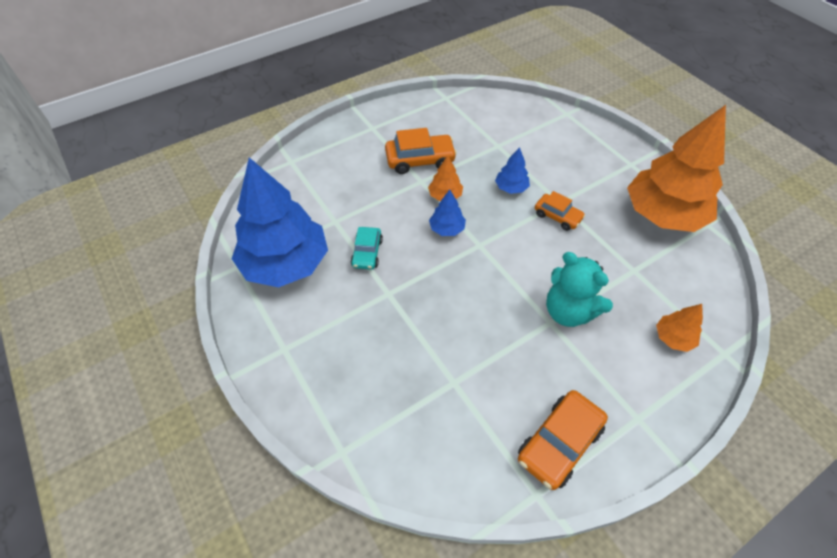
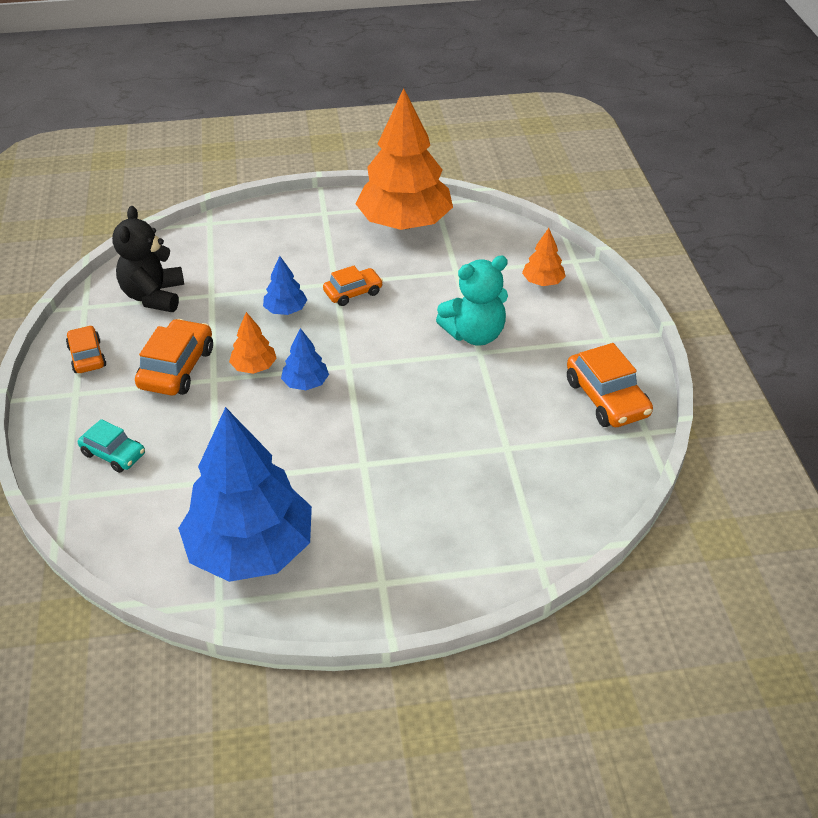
camera: 65 degrees left, 10 degrees down
(367, 253) = (290, 464): turquoise car -> turquoise car (113, 454)
(405, 118) = (87, 356): none -> orange car
(476, 121) = (154, 296): none -> black teddy bear

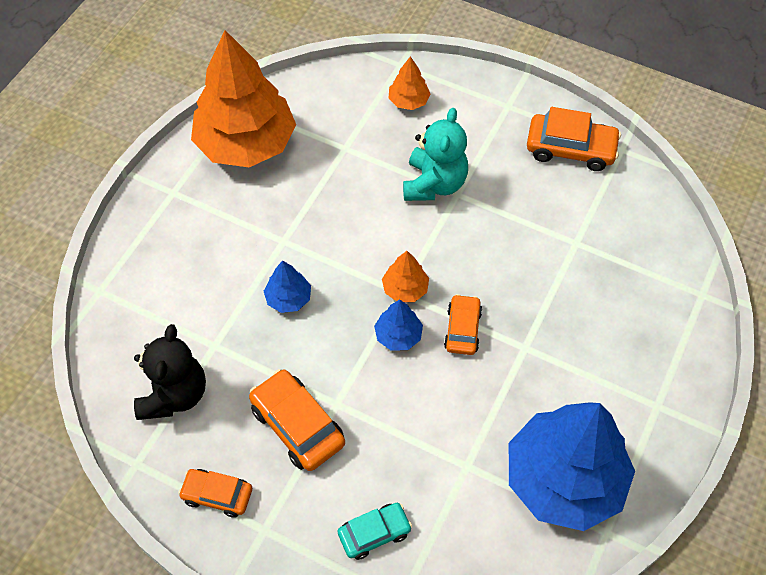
camera: 55 degrees left, 15 degrees up
(154, 296) = (174, 394): black teddy bear -> black teddy bear turned 120 degrees counterclockwise
(254, 367) = (345, 363): orange tree -> orange tree (405, 289)
(353, 292) = (308, 235): orange car -> orange car (462, 329)

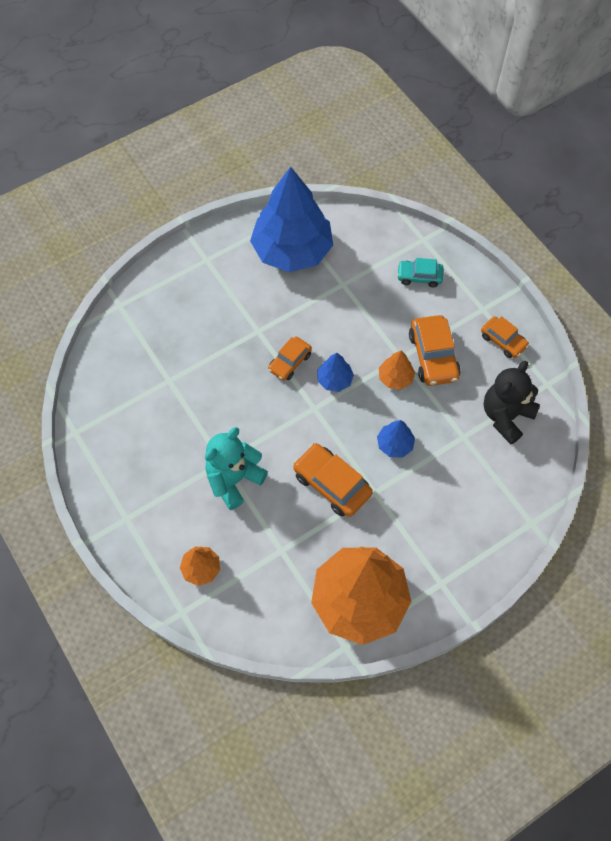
camera: 150 degrees left, 5 degrees up
(405, 289) = (309, 409): orange tree -> orange tree (395, 378)
(570, 149) = (111, 453): orange car -> orange car (332, 484)

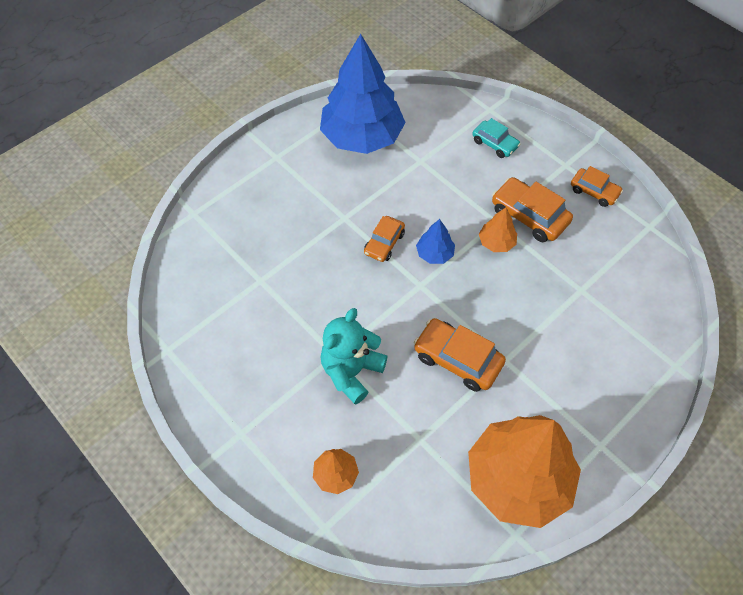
camera: 10 degrees left, 5 degrees down
(395, 444) = (513, 308): blue tree -> none
(419, 277) = (495, 144): turquoise car -> turquoise car turned 135 degrees counterclockwise
(433, 356) = (529, 216): orange car -> orange car turned 150 degrees clockwise
(505, 416) = (618, 263): black teddy bear -> none

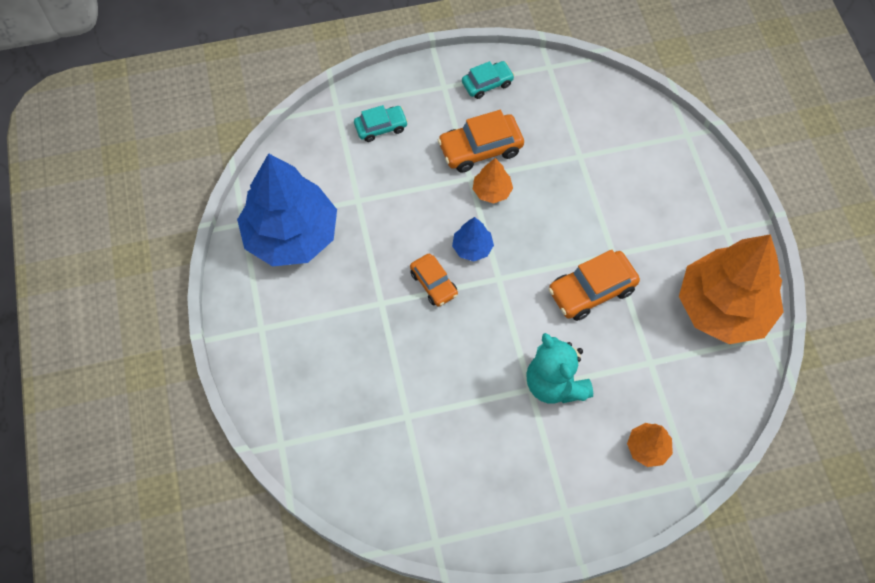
camera: 60 degrees left, 5 degrees up
(594, 191) = (487, 83): orange car -> turquoise car

